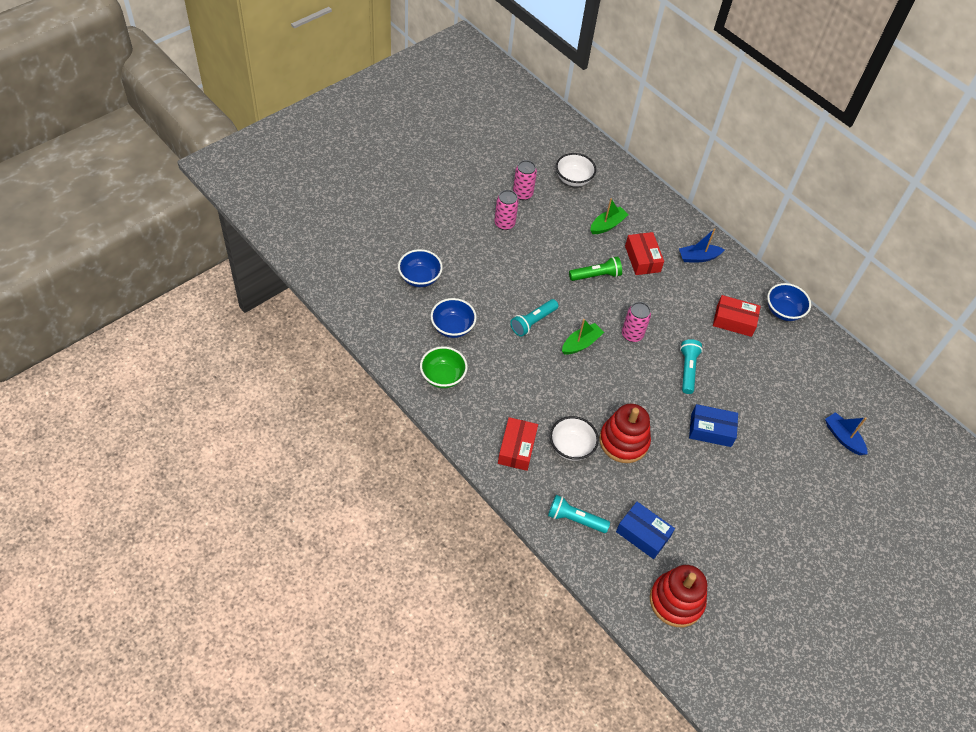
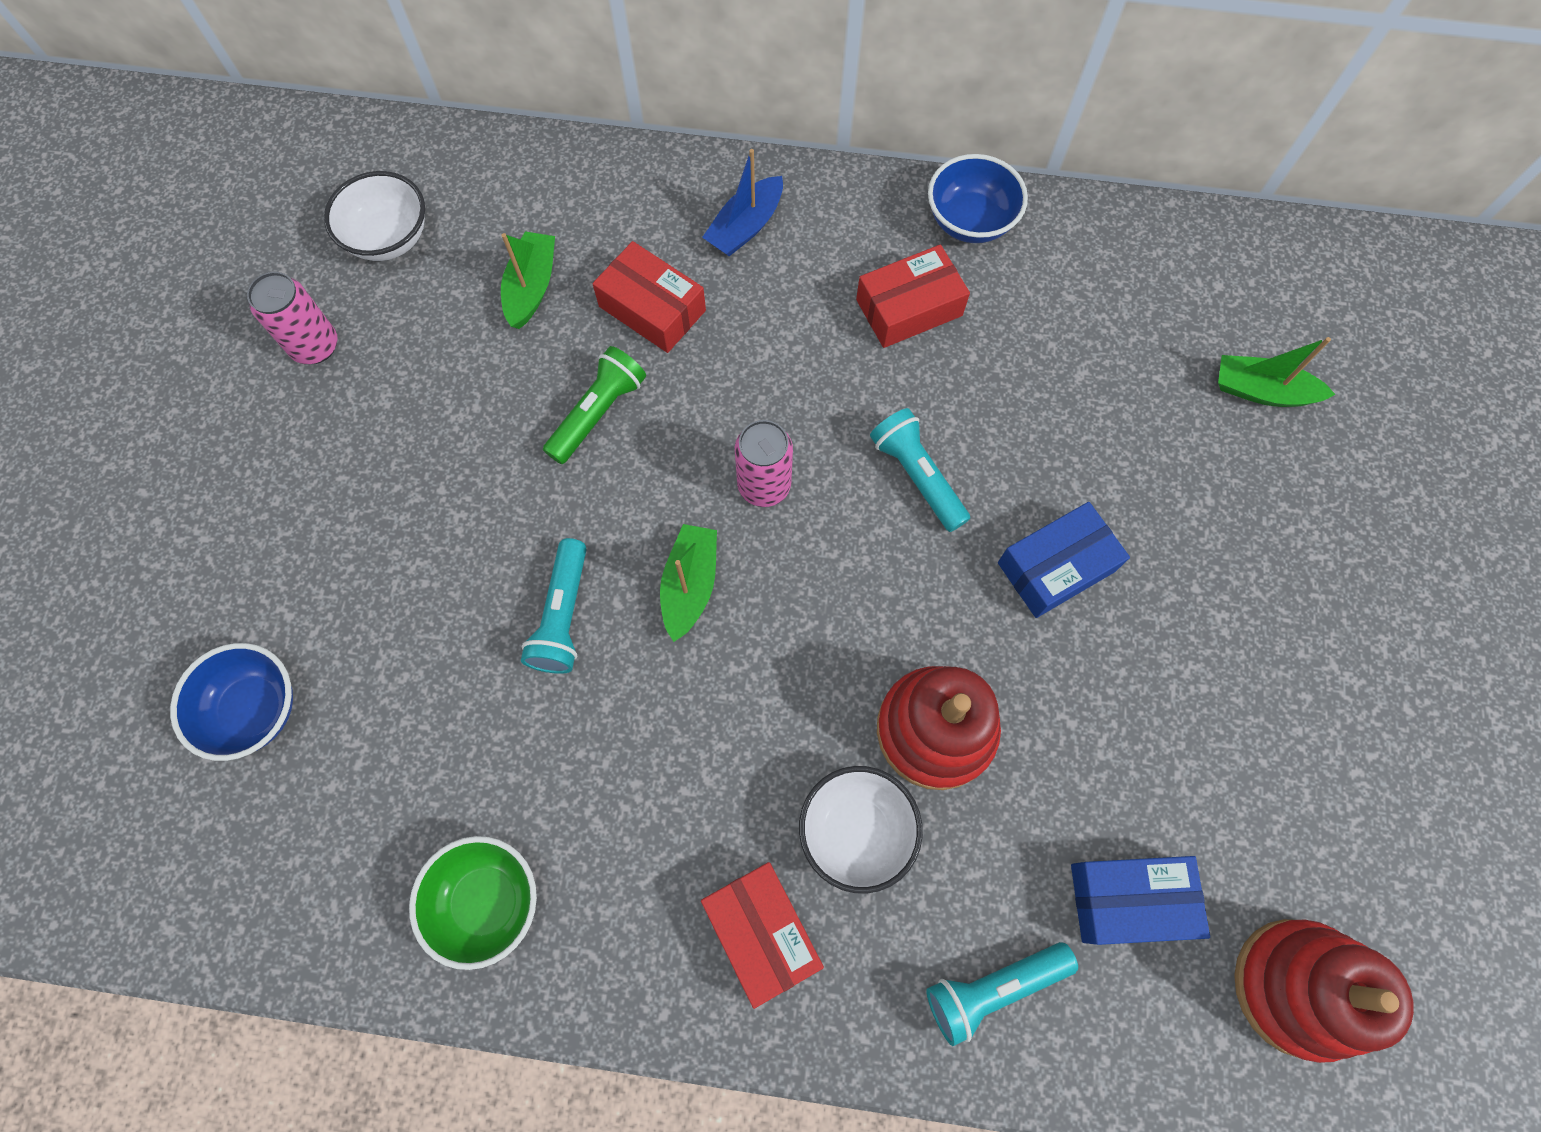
camera: 35 degrees left, 15 degrees up
(452, 327) = (415, 767): blue bowl -> none
(504, 223) = (331, 441): pink can -> none
(843, 438) = (1261, 391): blue boat -> green boat

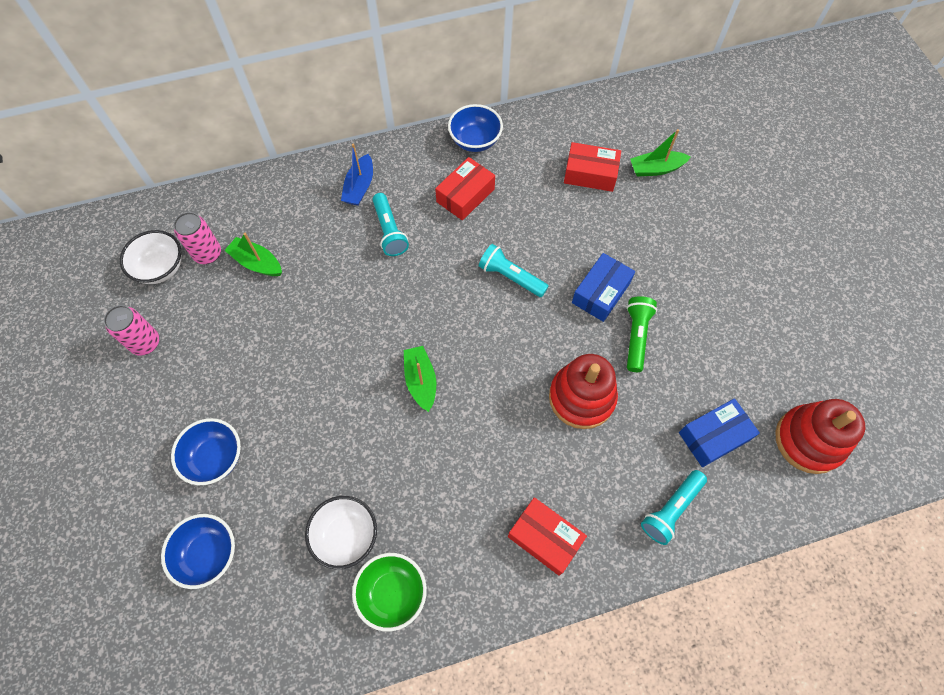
camera: 25 degrees left, 5 degrees down
(331, 567) = (215, 458): none -> blue bowl
(531, 287) = (257, 263): green boat -> green boat turned 45 degrees counterclockwise
(563, 616) = (360, 426): turquoise flashlight -> turquoise flashlight (389, 231)
(598, 413) = (327, 313): green flashlight -> green flashlight (636, 336)
(652, 308) = (330, 248): red box -> red box (590, 174)
(764, 485) = (434, 314): pink can -> pink can (208, 254)
(856, 831) = (567, 465): white bowl -> white bowl (346, 536)

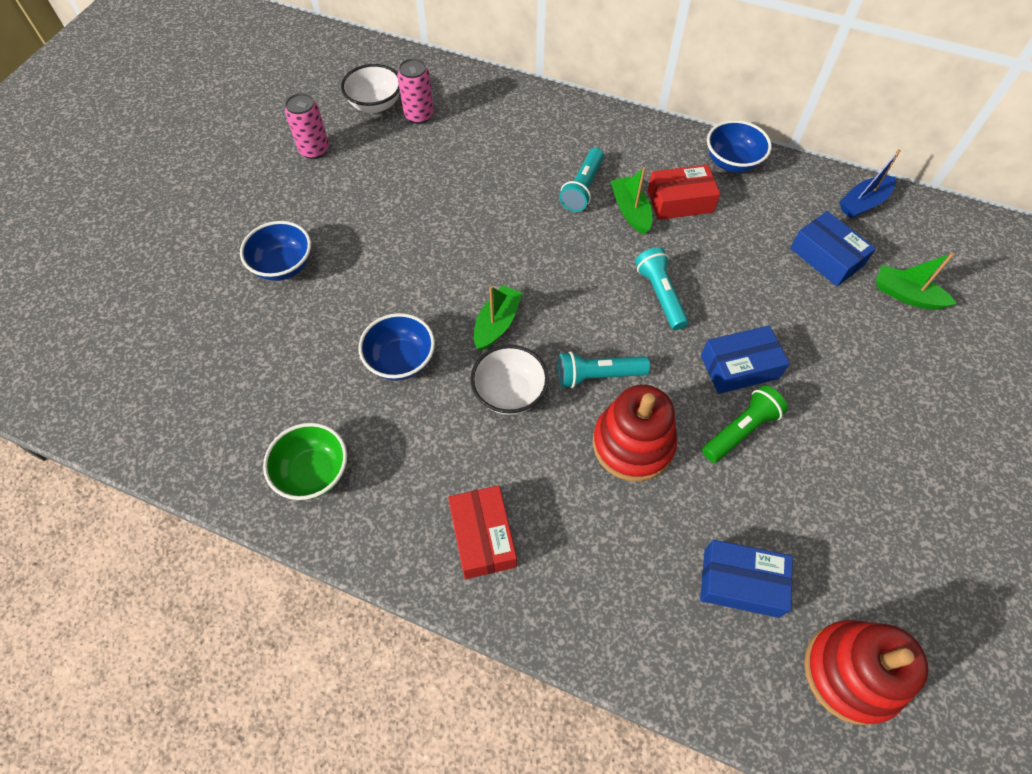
camera: 40 degrees right, 5 degrees down
(208, 554) = (212, 331): blue bowl -> blue bowl (401, 360)
(257, 263) = (450, 145): green boat -> green boat (630, 211)
(346, 536) = (321, 398): white bowl -> white bowl (509, 393)
(359, 187) = (589, 139): blue boat -> blue boat (863, 203)
(590, 174) = (826, 257): red box -> blue box
(671, 509) = (629, 613): turquoise flashlight -> turquoise flashlight (598, 375)

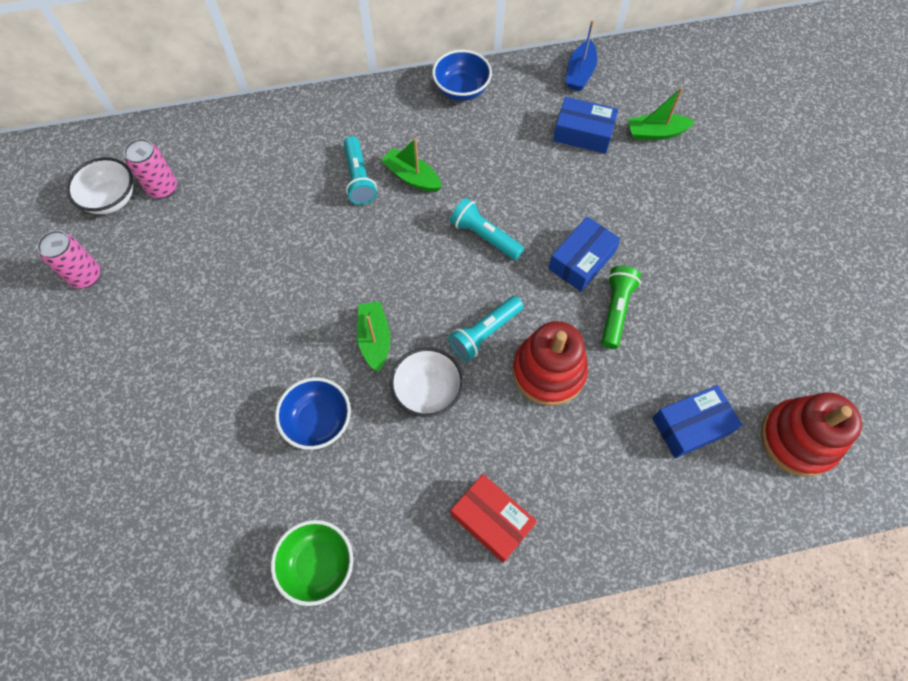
camera: 35 degrees left, 5 degrees up
(283, 266) = (144, 403): blue bowl -> none
(680, 201) = (445, 146): red box -> none

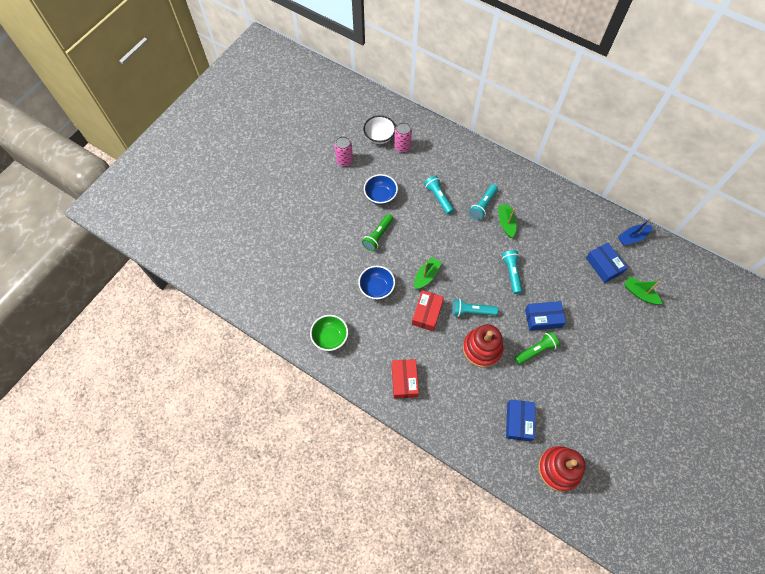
camera: 45 degrees right, 0 degrees up
(246, 343) = (378, 236): none -> green flashlight
(285, 216) = (438, 197): none -> turquoise flashlight
(427, 391) = (427, 313): white bowl -> red box
(461, 90) = (567, 202): blue bowl -> blue bowl (380, 196)
(691, 426) = (518, 422): blue box -> blue box turned 75 degrees clockwise

